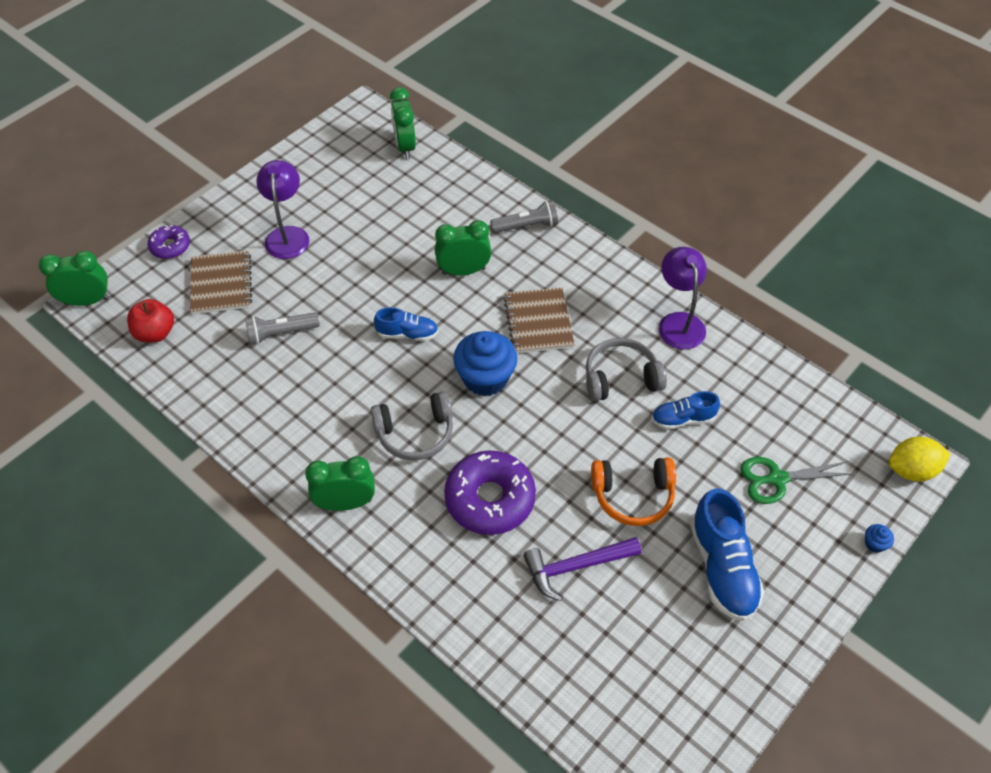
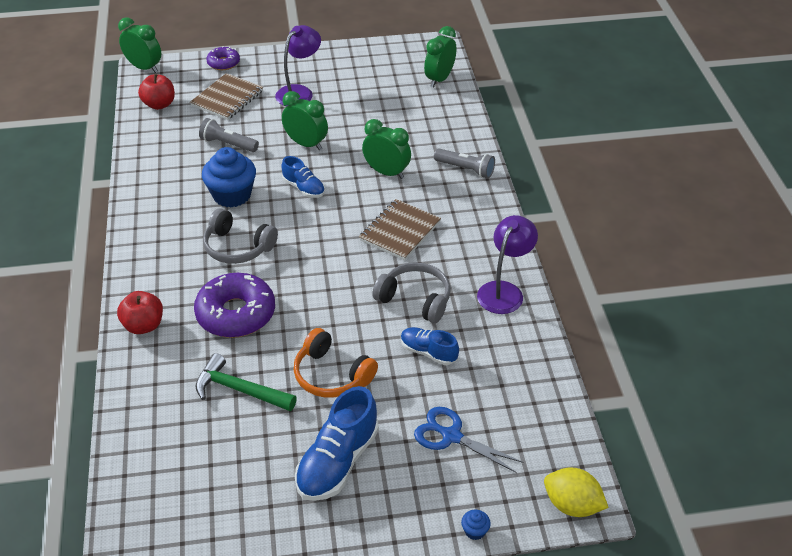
camera: 40 degrees right, 10 degrees down
(345, 503) = (149, 259): green clock -> green clock (306, 144)
(420, 572) = (144, 325): none -> red apple
(485, 378) = (322, 243): blue cupcake -> blue cupcake (232, 195)
(576, 567) = (240, 390): purple hammer -> green hammer
(777, 479) = (451, 436): green scissors -> blue scissors

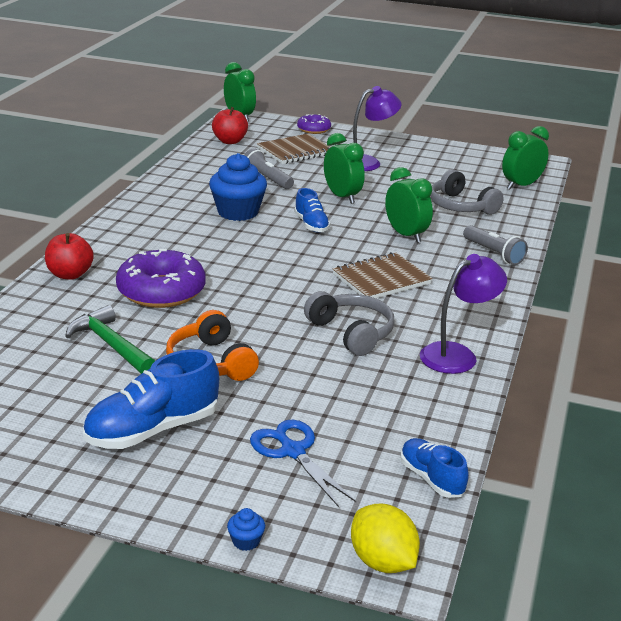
camera: 25 degrees right, 15 degrees down
(237, 247) = (208, 247): grey headphones -> grey headphones (460, 206)
(428, 352) = (328, 377): blue shoe -> blue shoe (431, 479)

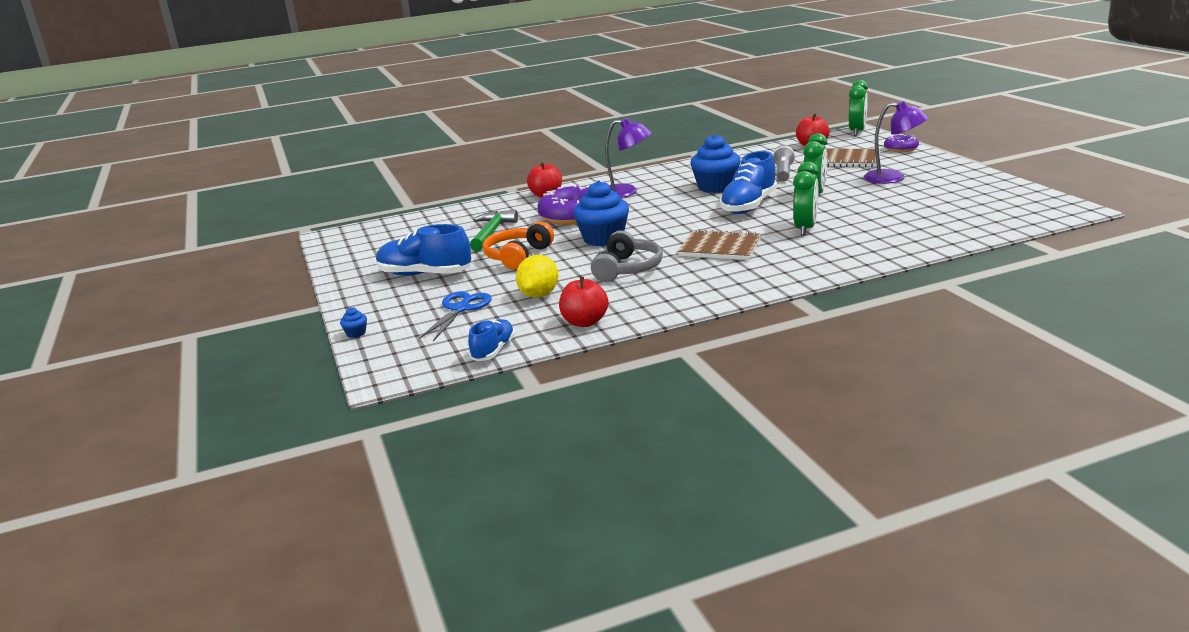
camera: 55 degrees right, 5 degrees down
(255, 307) = (603, 239): none -> blue cupcake
(311, 225) = (749, 206): blue shoe -> blue shoe, size x1.71
(382, 562) = (385, 370): yellow lemon -> yellow lemon (539, 295)
(439, 406) = (585, 322): none -> red apple
(457, 355) = (664, 303): purple lamp -> purple lamp (626, 192)
(460, 206) = (902, 222): grey headphones -> none
(494, 253) = (849, 258): grey flashlight -> none
(521, 185) = (1003, 221): green clock -> none

